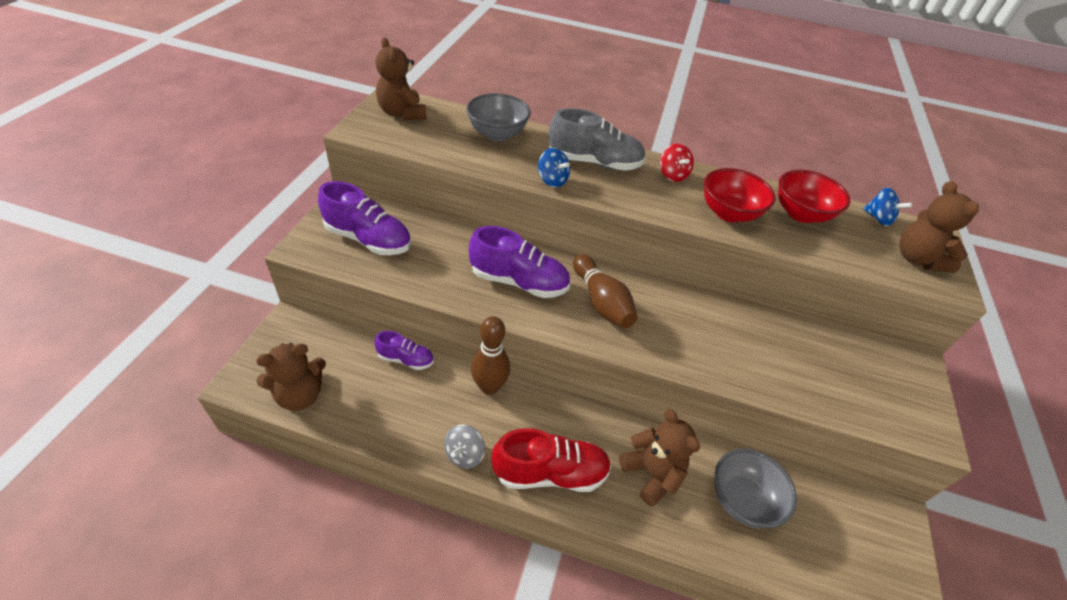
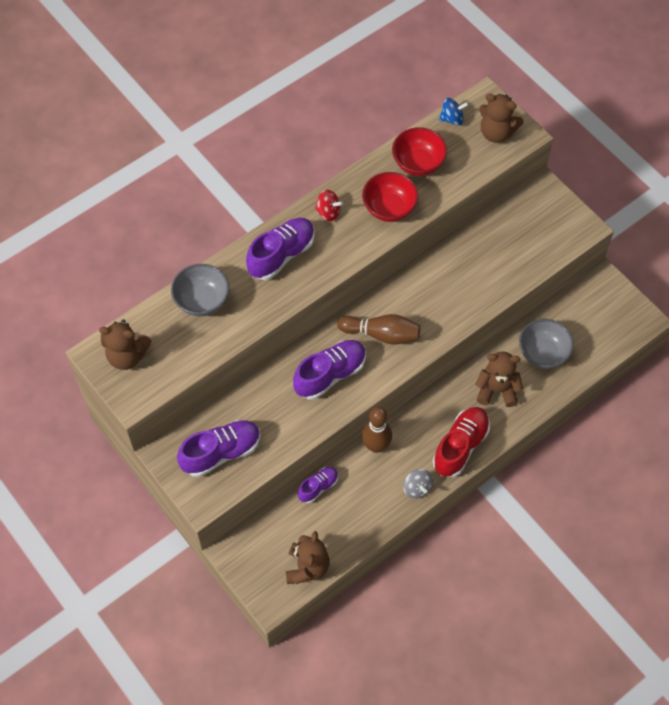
camera: 50 degrees left, 15 degrees up
(552, 180) = (284, 298): blue spinning top -> none
(594, 163) = (281, 255): grey shoe -> purple shoe

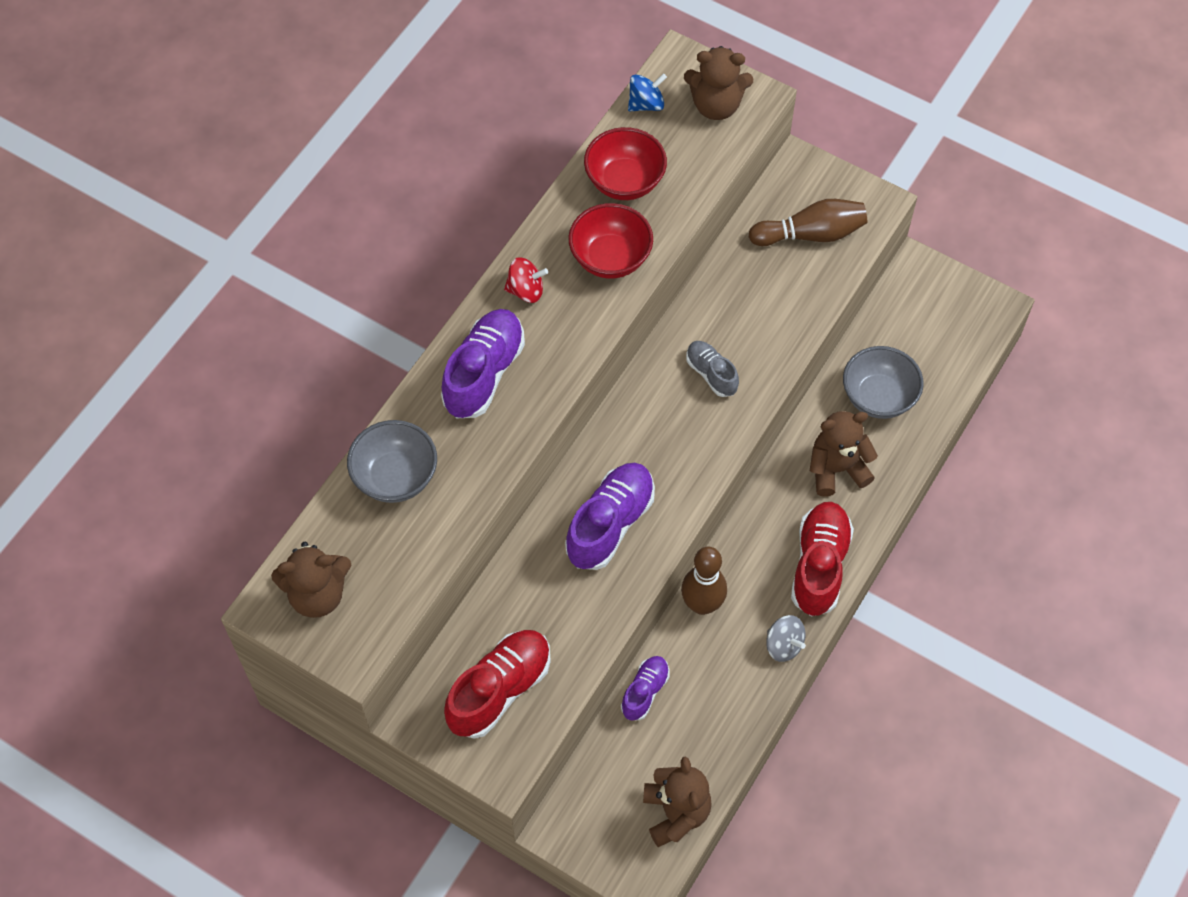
camera: 20 degrees left, 0 degrees up
(221, 453) = (499, 690): purple shoe -> red shoe
(381, 334) = (659, 442): brown bowling pin -> brown bowling pin (811, 234)
(432, 302) = (711, 374): none -> grey shoe

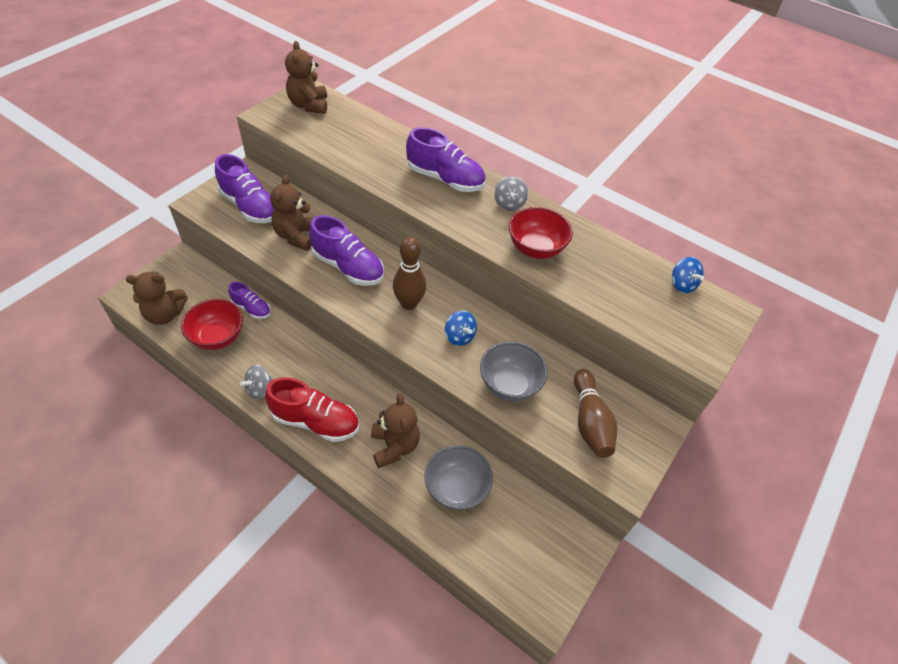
camera: 90 degrees right, 10 degrees down
(395, 477) = (377, 138): grey bowl -> grey bowl (509, 384)
(499, 690) = (250, 206): red shoe -> purple shoe
(526, 290) = (509, 204): red spinning top -> grey spinning top
(624, 181) = (605, 264): red bowl -> red bowl (218, 337)
(702, 604) = (304, 346): brown bowling pin -> brown bowling pin (409, 304)
(711, 374) = (459, 336): grey shoe -> blue spinning top
(716, 105) = (689, 328): brown teddy bear -> brown teddy bear (296, 236)

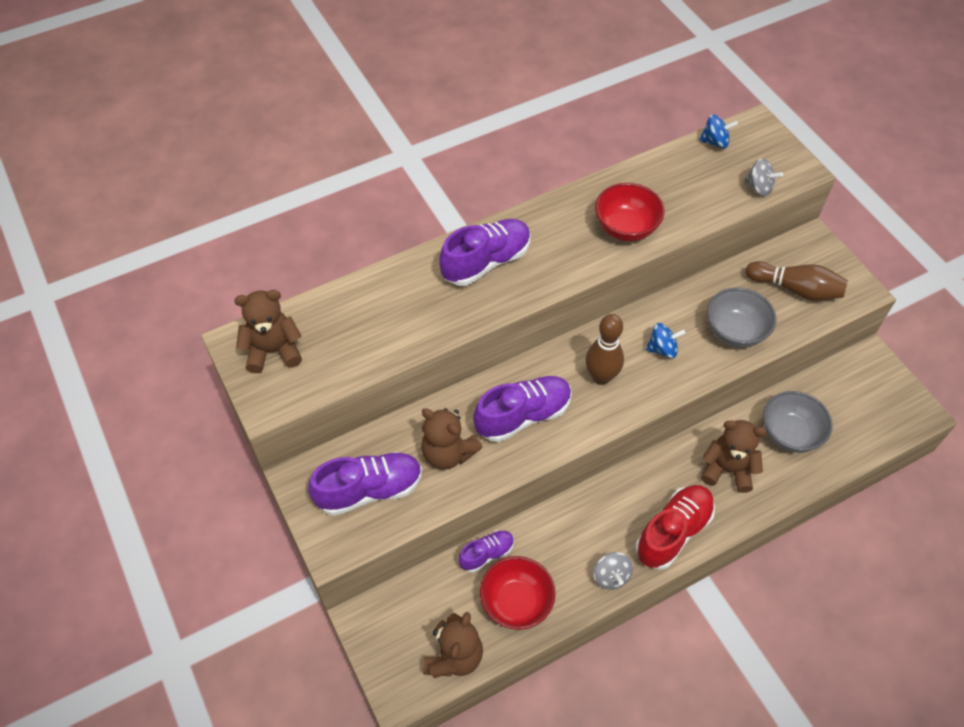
camera: 60 degrees left, 5 degrees up
(309, 105) = (273, 350): brown teddy bear -> brown teddy bear turned 150 degrees clockwise
(509, 204) = (551, 222): grey spinning top -> grey spinning top (759, 187)

